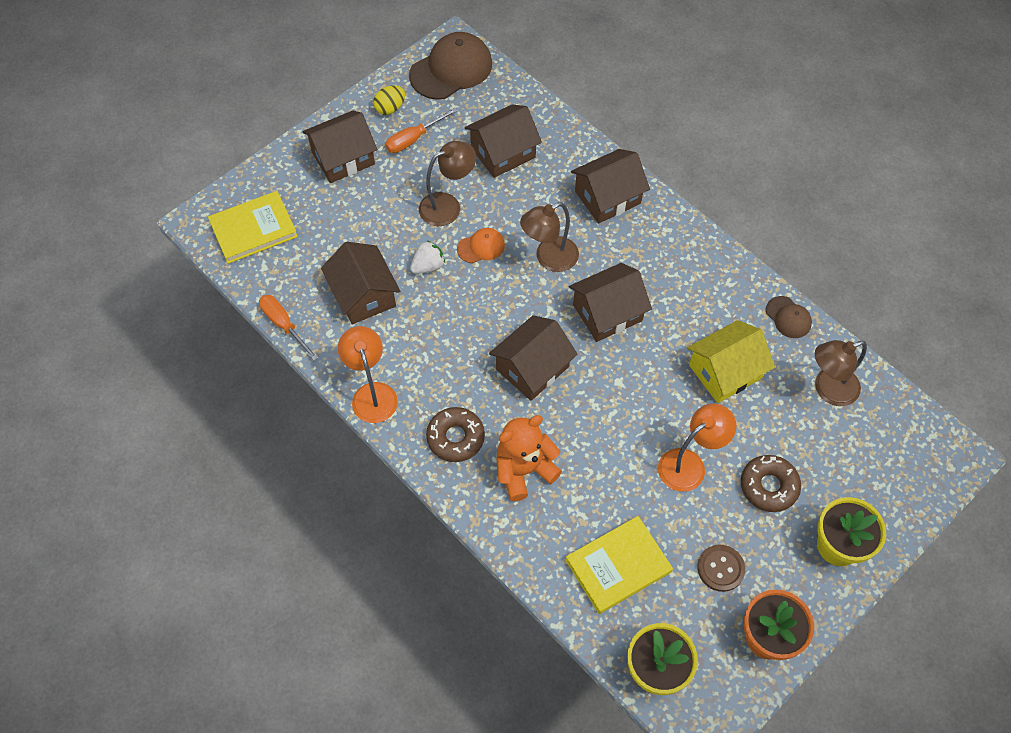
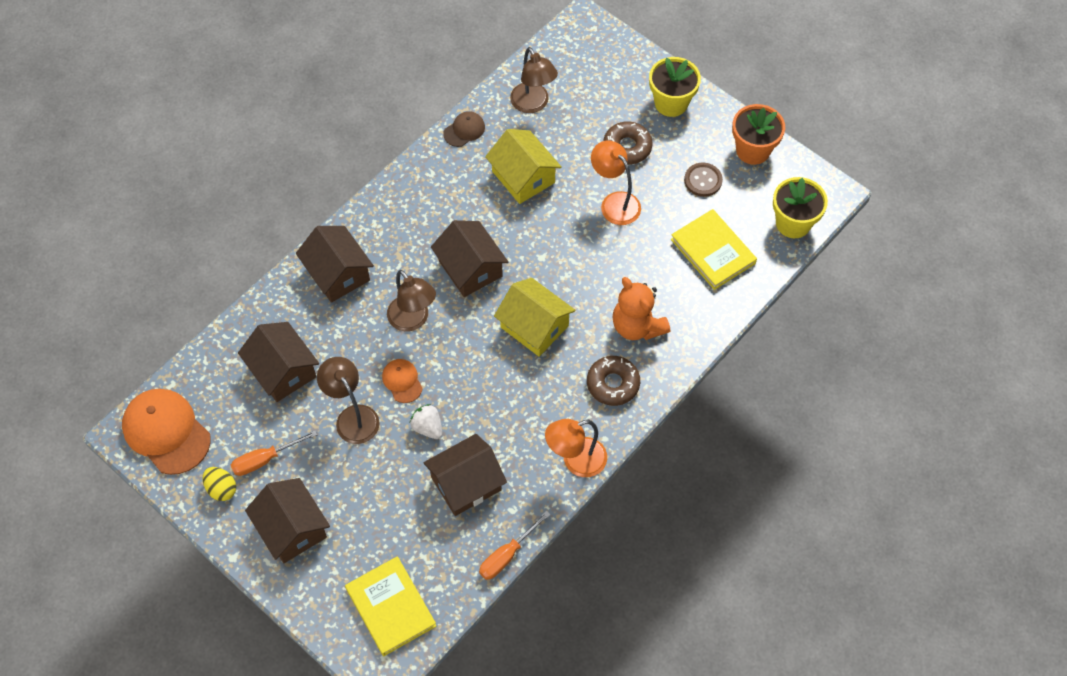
camera: 95 degrees left, 0 degrees up
(414, 139) = (265, 459): orange screwdriver -> orange screwdriver turned 105 degrees clockwise
(451, 69) = (166, 432): brown cap -> orange cap
(532, 368) = (534, 326): brown house -> yellow house

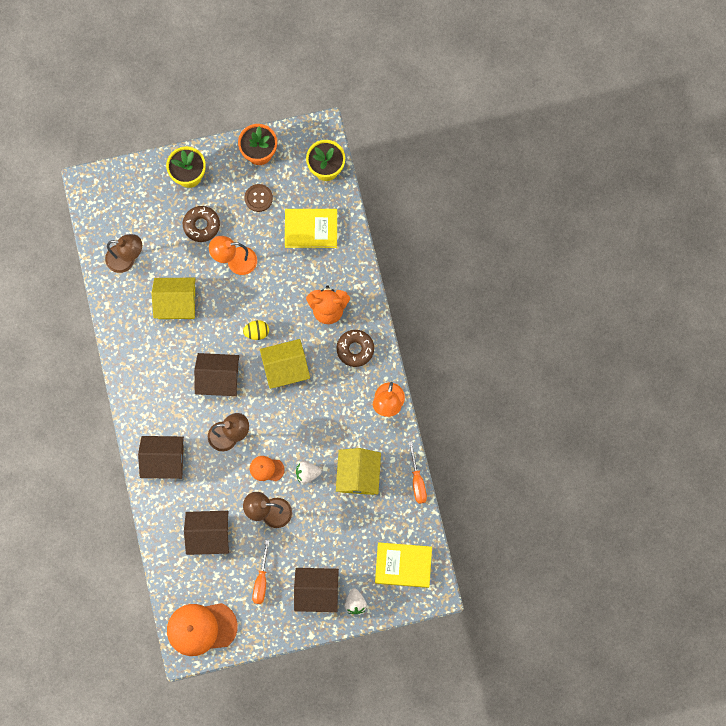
camera: 55 degrees left, 15 degrees up
(221, 489) = (262, 617): yellow egg -> yellow egg (257, 332)
(306, 582) = (355, 603): none -> white strawberry
(464, 130) = (114, 315): brown cap -> none
(466, 483) = (358, 475): brown house -> yellow house

